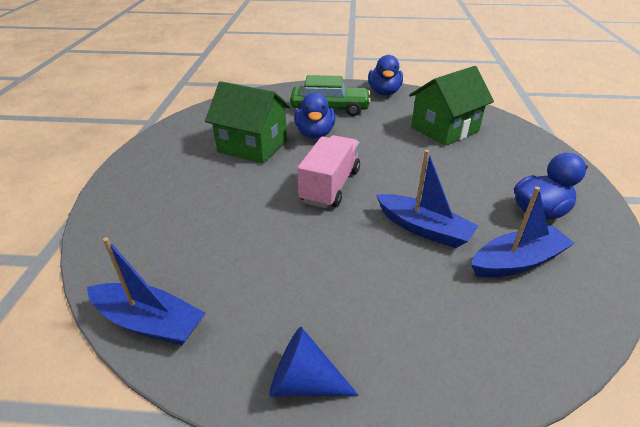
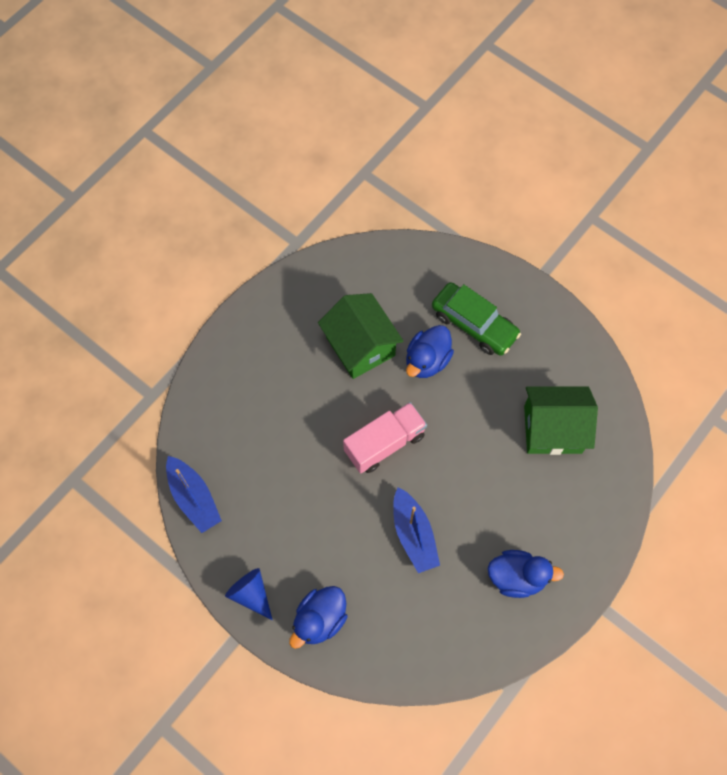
camera: 35 degrees right, 30 degrees up
(384, 92) = (556, 326): blue duck -> blue duck (320, 619)
(517, 261) = (447, 605): blue boat -> none

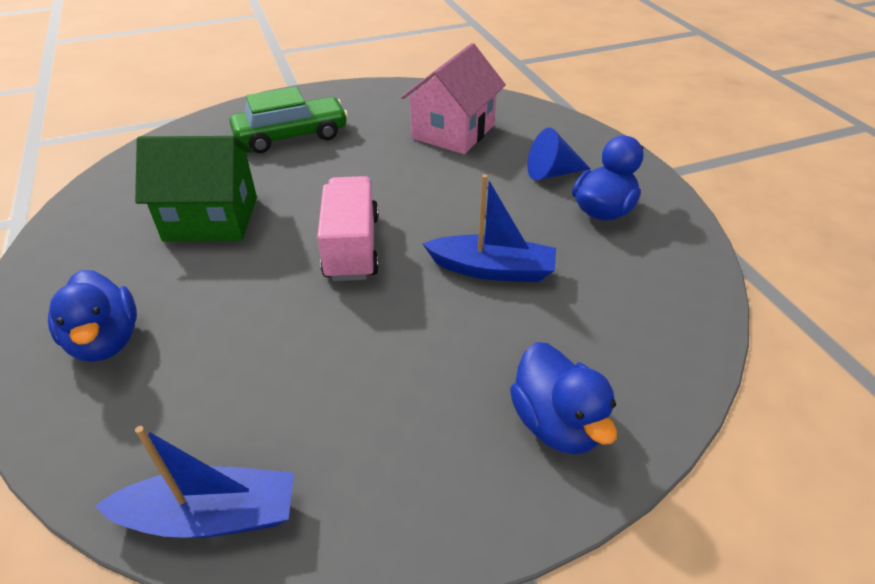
camera: 60 degrees left, 25 degrees down
(251, 594) = (454, 505): blue cone -> blue cone (552, 173)
(427, 360) = (291, 178): blue duck -> blue duck (106, 341)
(553, 429) = (453, 132): green house -> pink house

